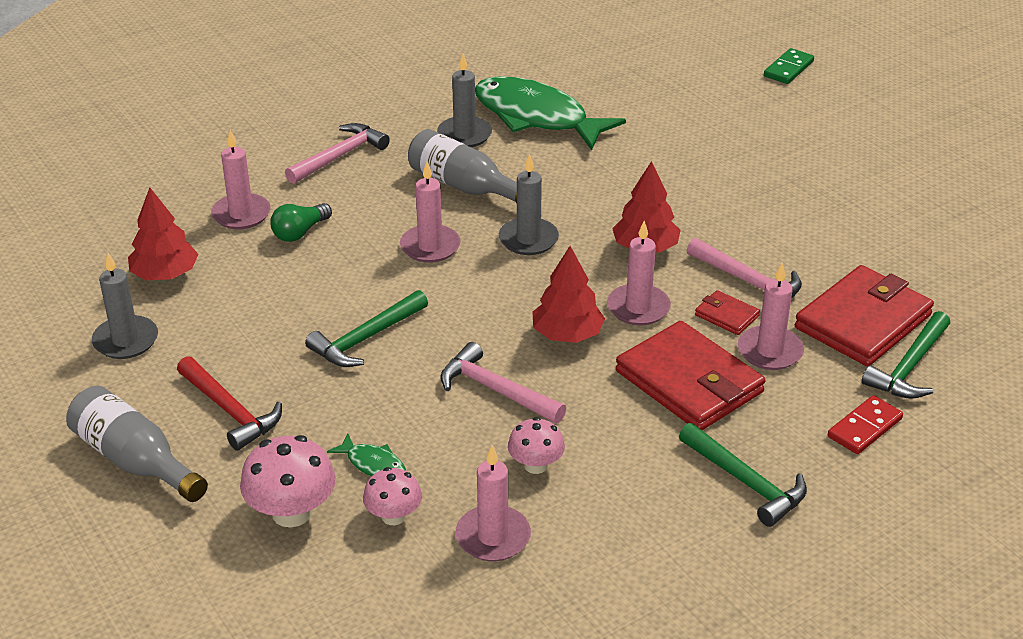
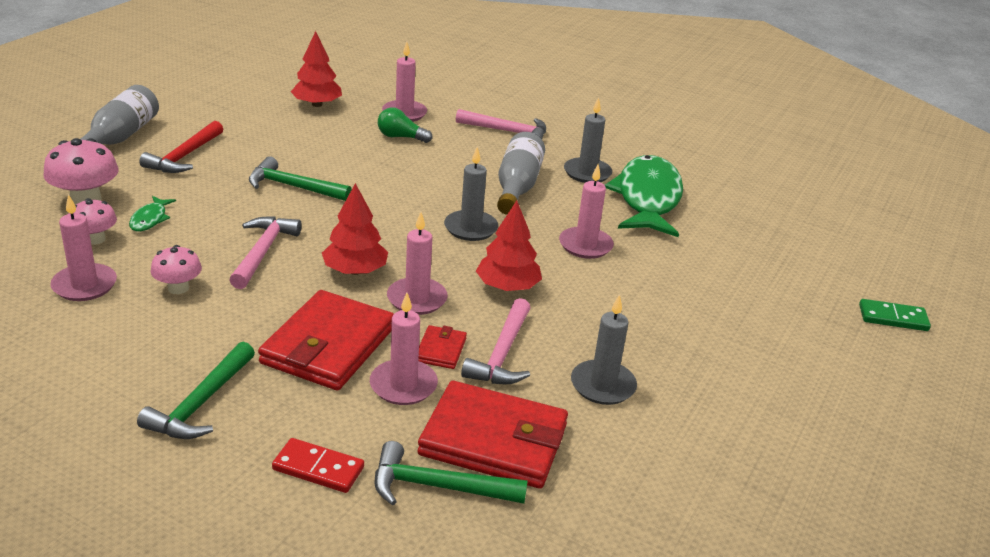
camera: 60 degrees right, 5 degrees down
(126, 340) = (239, 108): grey candle -> grey candle (603, 385)
(430, 246) = (425, 189): pink candle -> pink candle (585, 245)

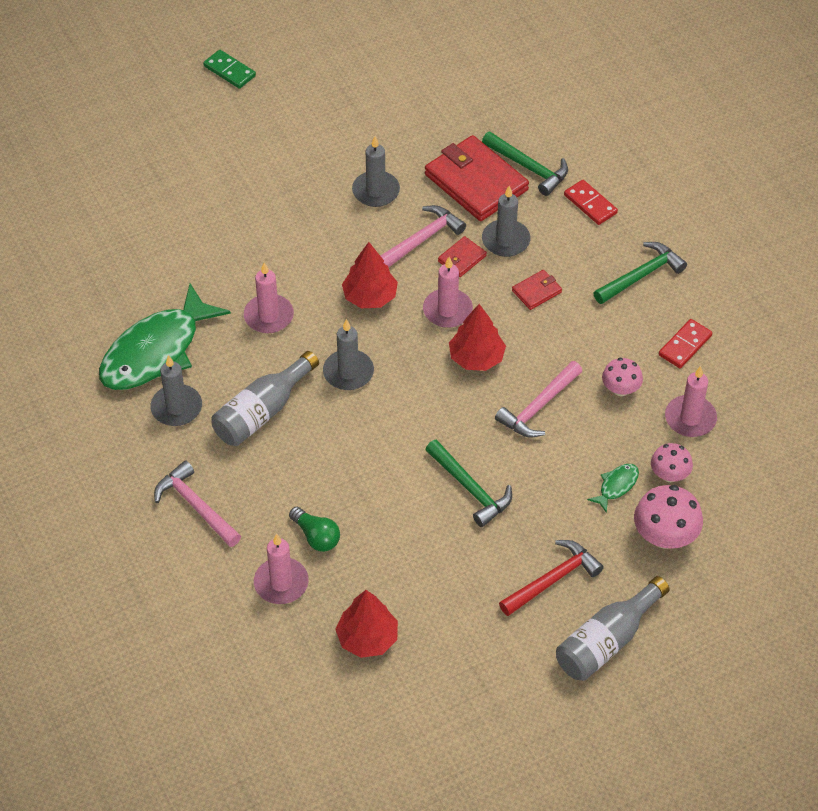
camera: 145 degrees left, 20 degrees up
(112, 347) = (685, 345): none -> red domino
(328, 345) = (536, 291): red wallet -> red wallet, size x0.45
(403, 385) = (505, 240): pink candle -> grey candle
(893, 318) = (110, 161): green domino -> green domino (229, 71)

